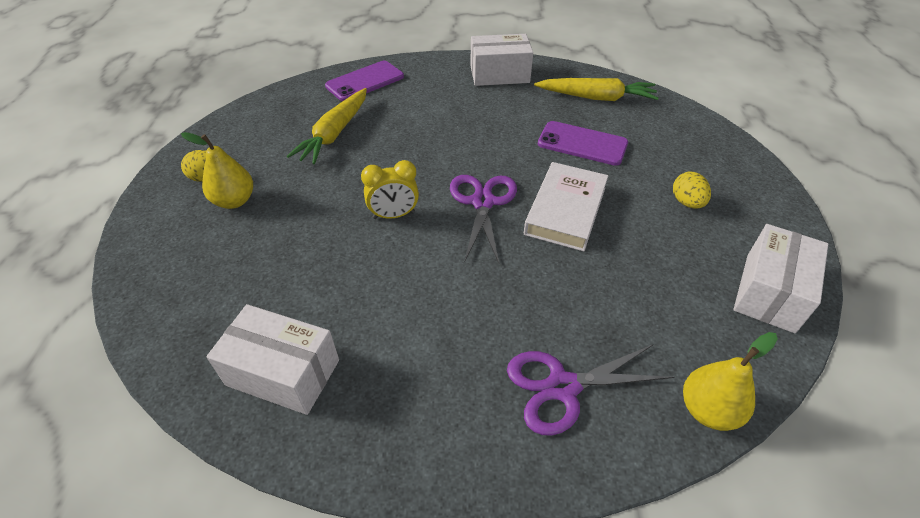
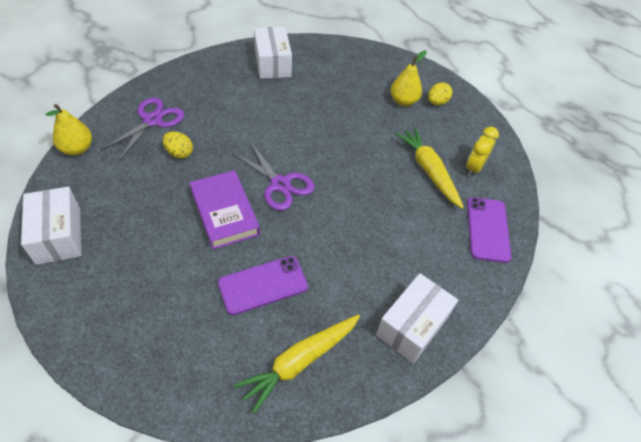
camera: 130 degrees right, 5 degrees up
(283, 372) = (272, 63): white box -> white box turned 75 degrees counterclockwise
(394, 215) = (318, 144): yellow clock -> yellow clock (474, 168)
(565, 210) = (225, 212): white book -> purple book
(687, 202) = (144, 277): yellow egg -> yellow egg (179, 153)

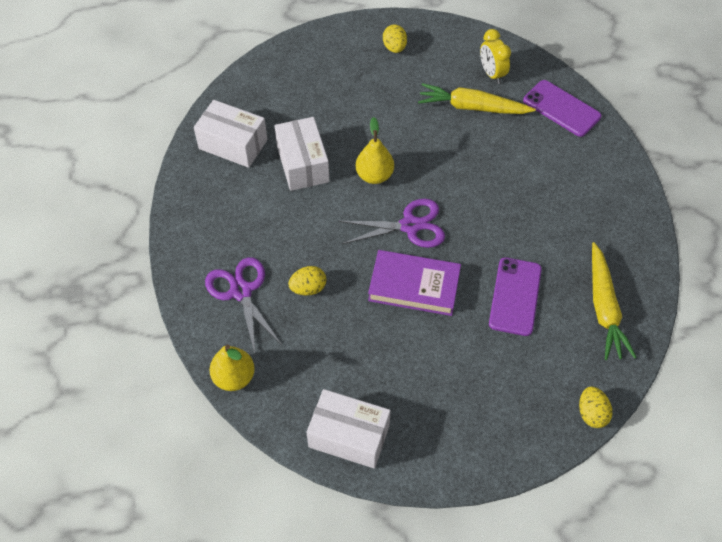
camera: 50 degrees left, 5 degrees up
(174, 405) = (591, 413): none -> yellow egg
(403, 101) = (373, 71): yellow pear -> yellow pear (374, 175)
(412, 326) = (618, 216): white box -> white box (303, 164)

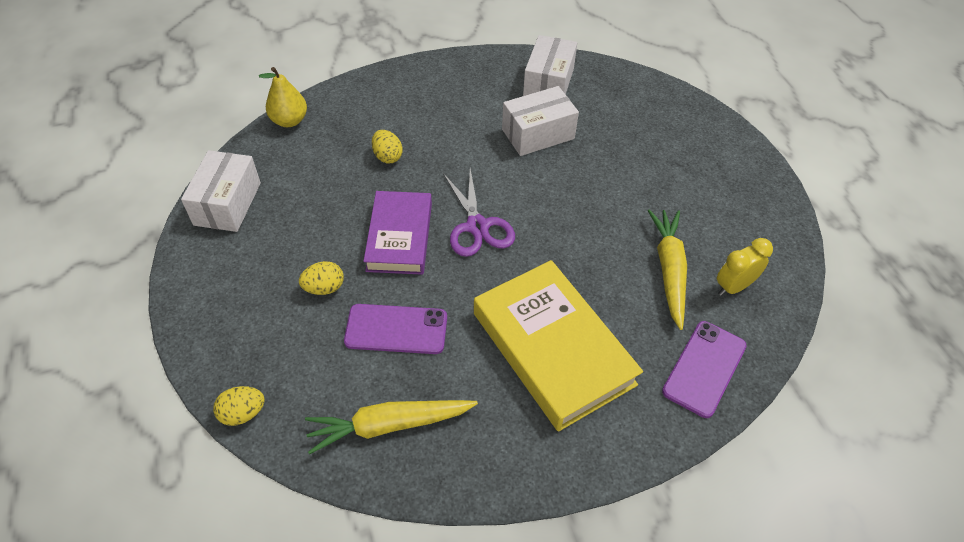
camera: 80 degrees right, 5 degrees down
(241, 291) = (379, 112): purple scissors -> none
(374, 175) = (538, 190): yellow pear -> none
(394, 48) = (733, 189): yellow egg -> yellow egg (324, 288)
(540, 193) = (552, 348): none -> yellow book

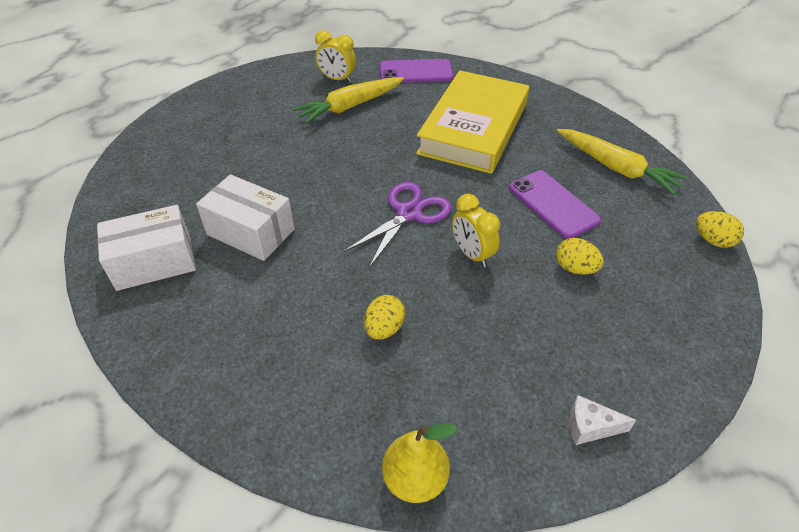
camera: 125 degrees left, 5 degrees down
(227, 204) = (590, 427): white box -> white cheese
(399, 237) = (472, 254): purple book -> yellow clock

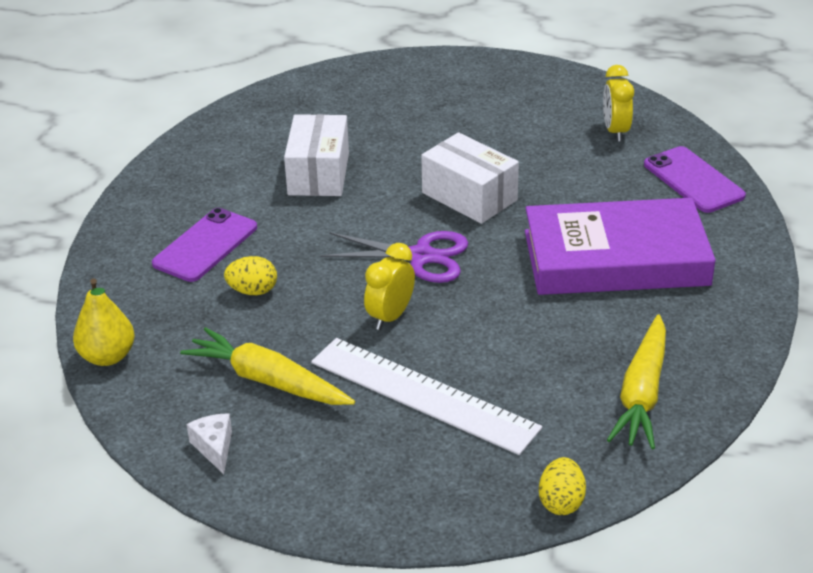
camera: 65 degrees right, 10 degrees down
(154, 262) = (245, 140): white box -> white box (469, 196)
(350, 106) = (571, 158): yellow carrot -> yellow carrot (268, 381)
(473, 128) = (615, 258): yellow book -> purple book
(553, 204) = (521, 355): purple phone -> purple phone (205, 245)
(575, 268) = (423, 395): yellow egg -> white ruler

